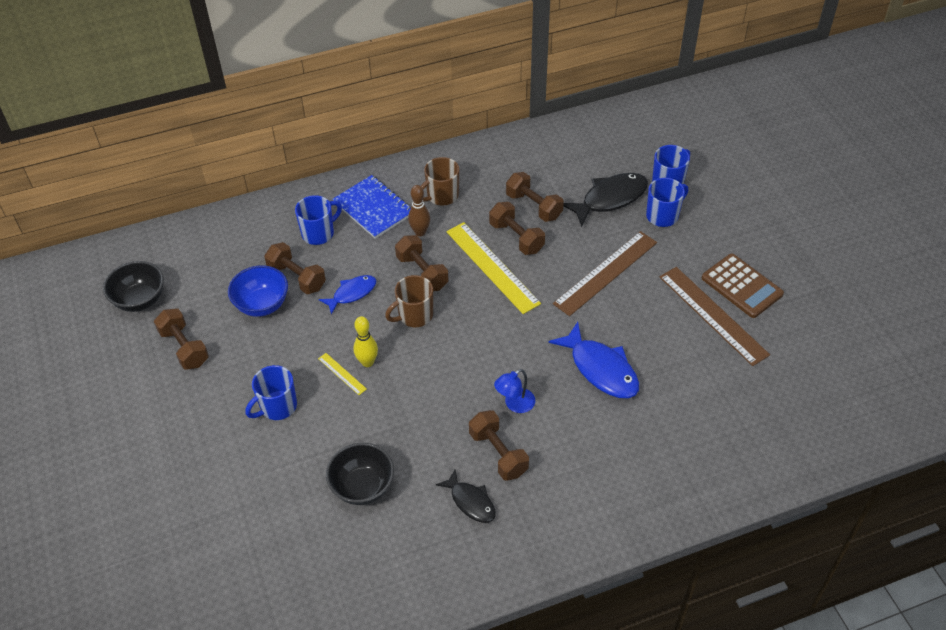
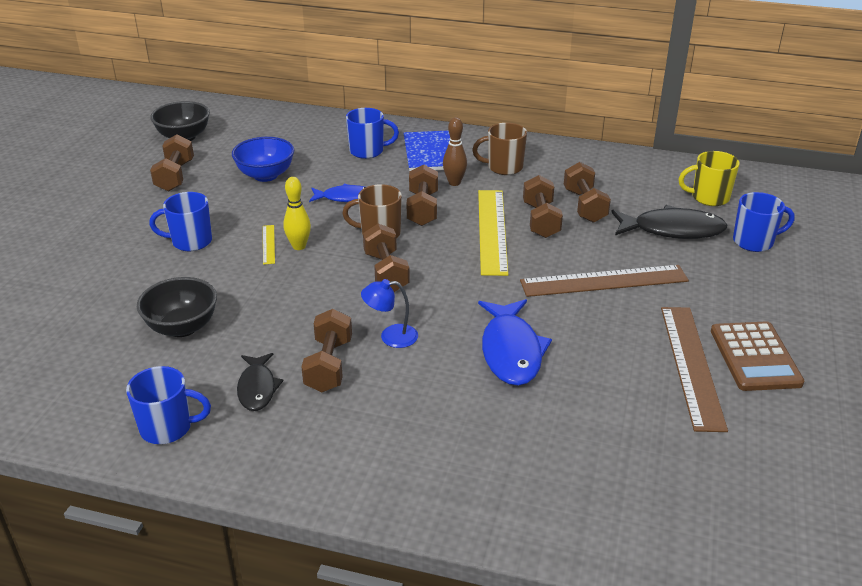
camera: 35 degrees right, 15 degrees down
(297, 277) = (314, 170): brown dumbbell -> brown dumbbell (386, 272)
(608, 153) = (709, 198): none -> yellow mug
(663, 215) = (719, 264): blue mug -> blue mug (168, 428)

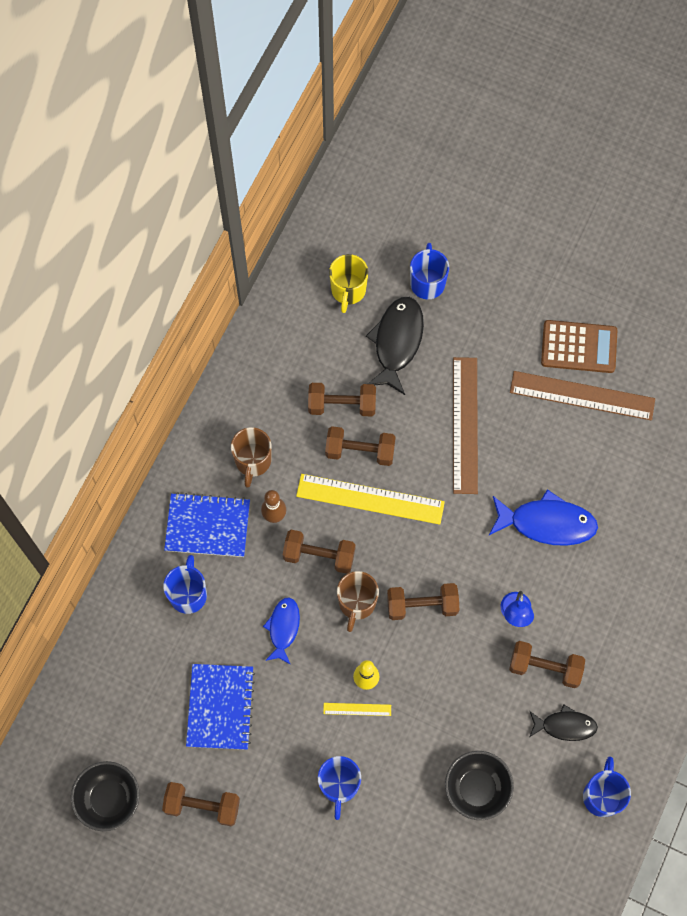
camera: 80 degrees left, 35 degrees up
(265, 175) = (220, 707): blue bowl -> blue notebook

